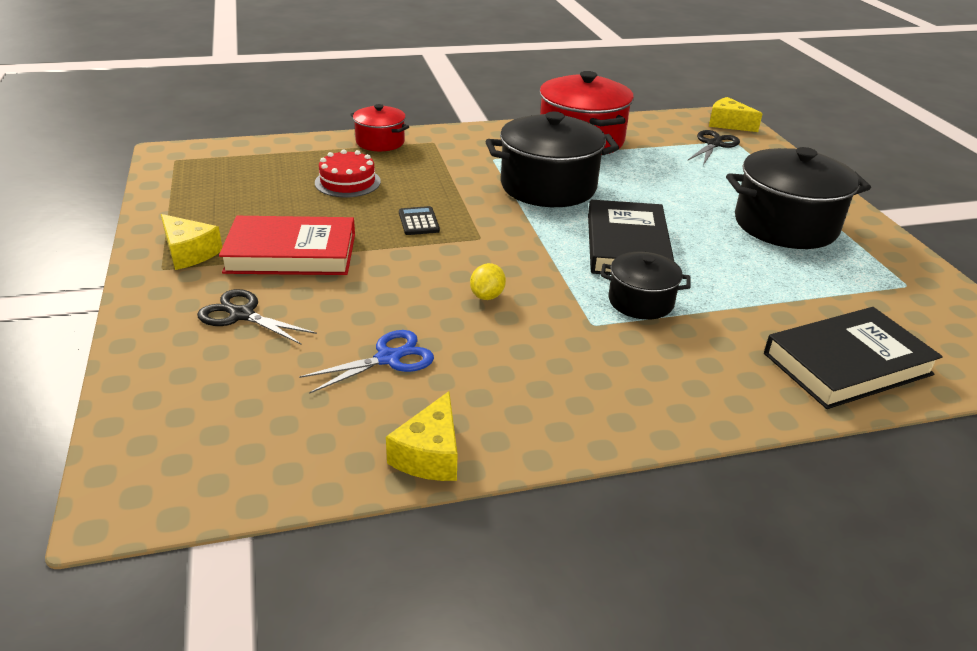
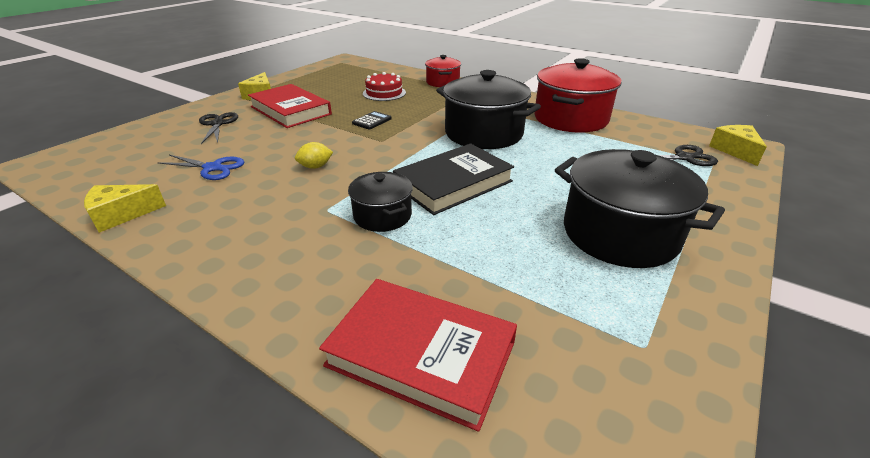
camera: 50 degrees right, 0 degrees up
(847, 364) = (421, 354): black book -> red book

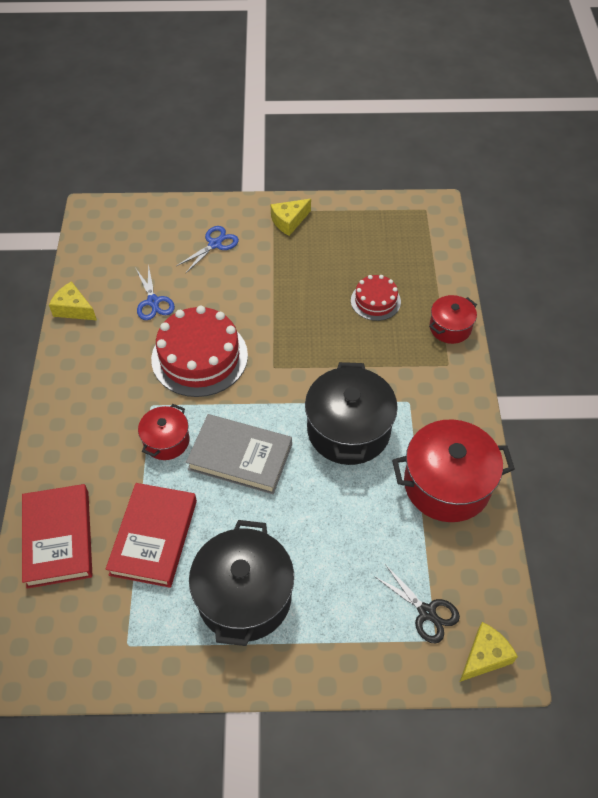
camera: 55 degrees right, 20 degrees up
(217, 124) = (214, 244): black scissors -> blue scissors
(290, 110) = (277, 266): red book -> red book (154, 537)
(315, 167) = (199, 357): yellow lemon -> red cake
(372, 121) = (305, 335): black calculator -> none
(382, 215) = (166, 441): black pot -> red pot
(453, 183) = (240, 457): black book -> grey book

